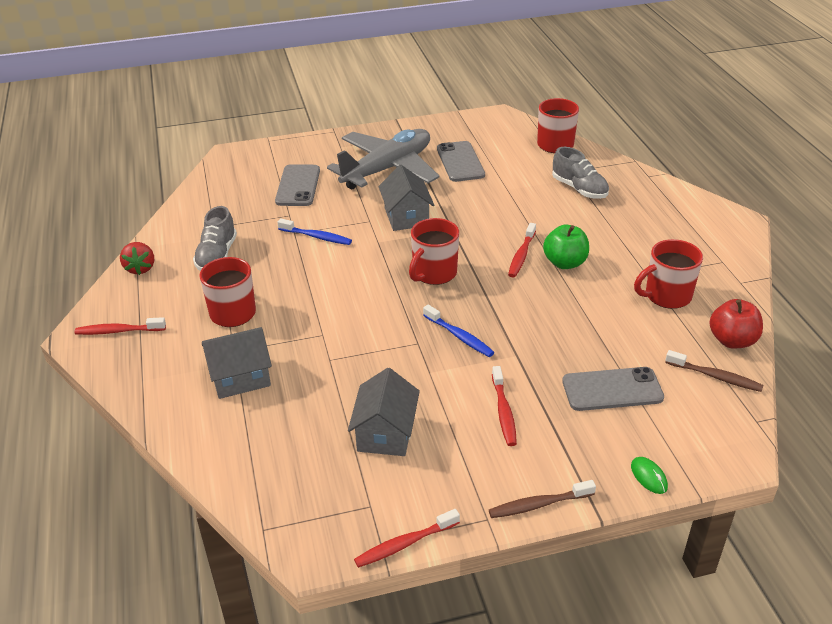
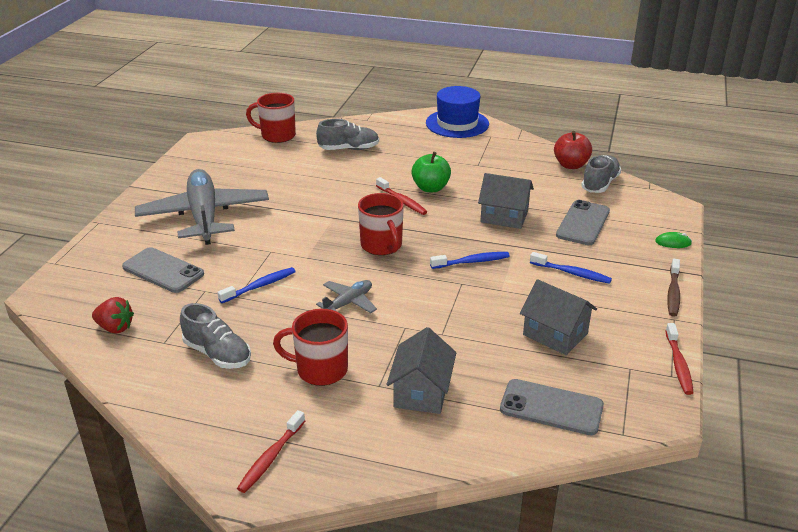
camera: 60 degrees left, 5 degrees down
(140, 268) = (176, 413): red strawberry -> red strawberry (115, 328)
(331, 290) = (348, 303): none -> grey plane
(406, 216) = (288, 231): grey house -> grey house (504, 216)
(460, 162) = (244, 180): grey phone -> grey phone (551, 407)
(503, 412) = (572, 273): red toothbrush -> blue toothbrush
(666, 296) = (506, 167): red mug -> none
(715, 377) = (600, 184): brown toothbrush -> grey shoe
(718, 230) = (457, 123): none -> blue hat

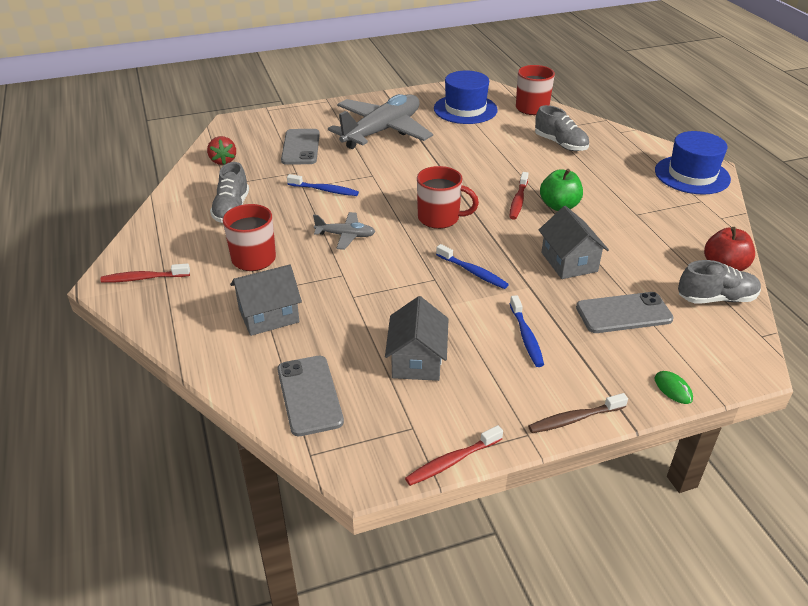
camera: 55 degrees right, 5 degrees up
(232, 163) = (465, 109): none -> blue hat
(382, 245) = (440, 218): red mug -> red mug turned 105 degrees counterclockwise

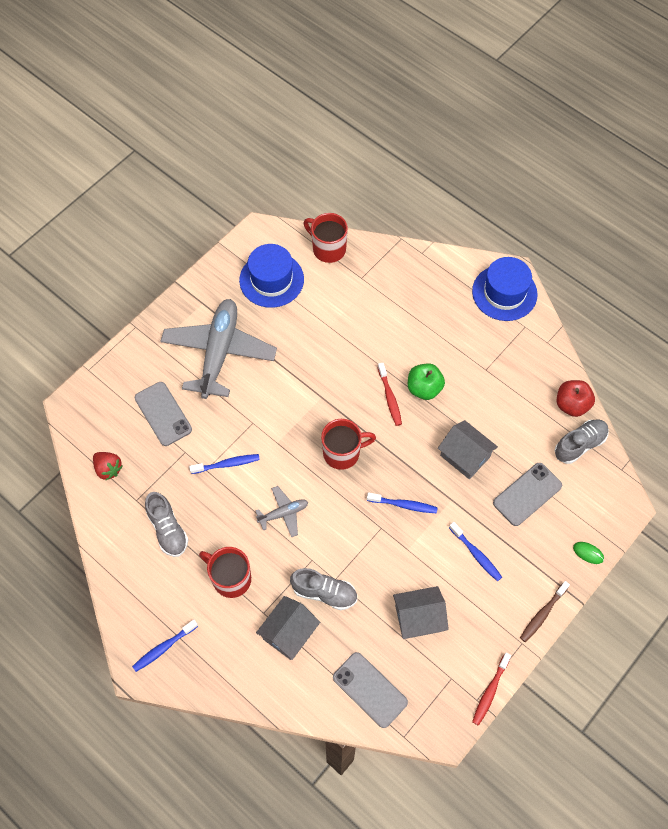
camera: 30 degrees left, 25 degrees up
(143, 278) = (163, 648): red toothbrush -> blue toothbrush
(417, 360) = (418, 618): grey house -> grey house turned 75 degrees counterclockwise
(560, 144) = (382, 297): grey shoe -> grey shoe (324, 592)

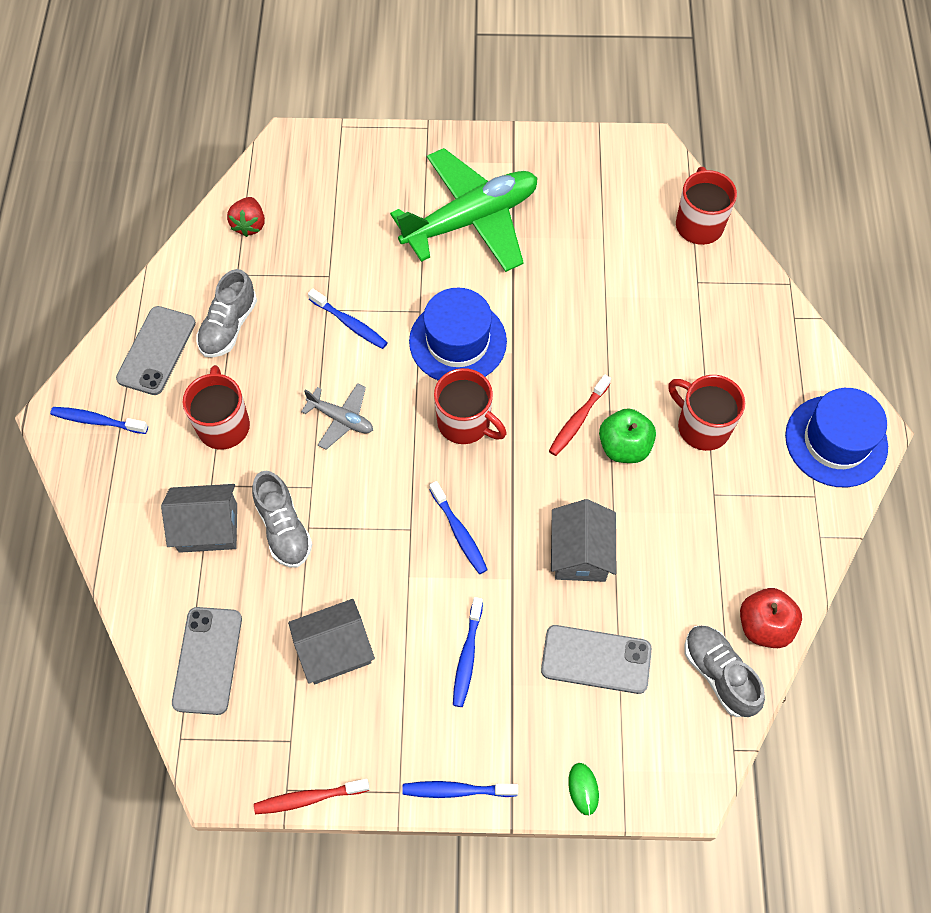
camera: 50 degrees right, 0 degrees up
(163, 414) = (353, 224): grey phone -> grey phone (156, 350)
(219, 352) = (471, 220): grey plane -> green plane
(271, 280) = (605, 201): blue hat -> blue hat (458, 341)
(418, 618) = (335, 650): grey house -> grey house turned 60 degrees counterclockwise
(444, 344) = (702, 426): none -> red mug
(542, 614) = (456, 790): brown toothbrush -> blue toothbrush
(579, 445) = (719, 674): grey shoe -> grey shoe turned 135 degrees counterclockwise

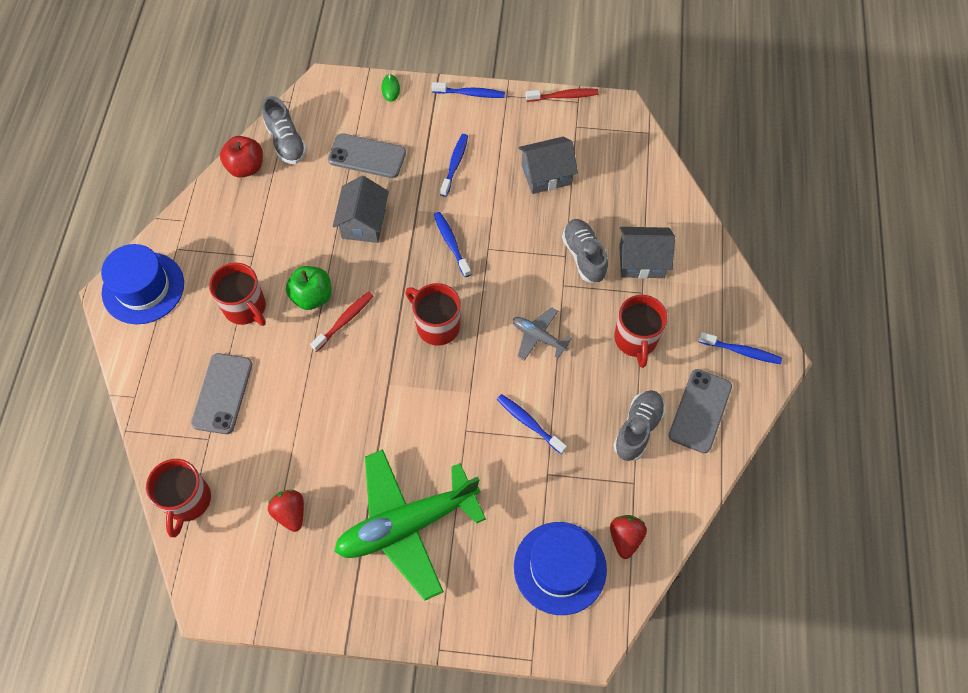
camera: 175 degrees left, 0 degrees up
(207, 660) = (634, 175): grey phone -> grey phone (222, 393)
(458, 341) = (434, 398): blue hat -> blue hat (560, 567)
(591, 221) = (290, 513): none -> red strawberry

